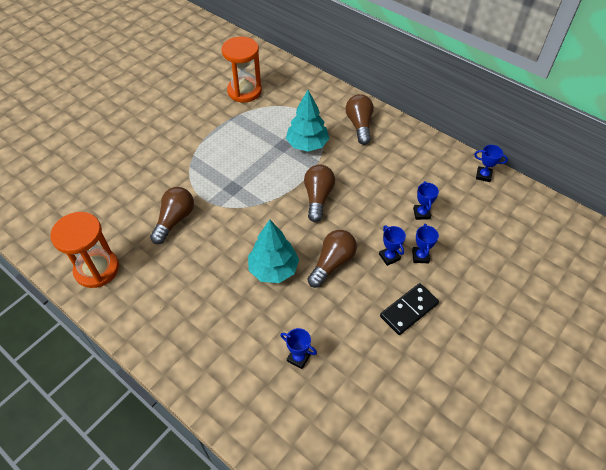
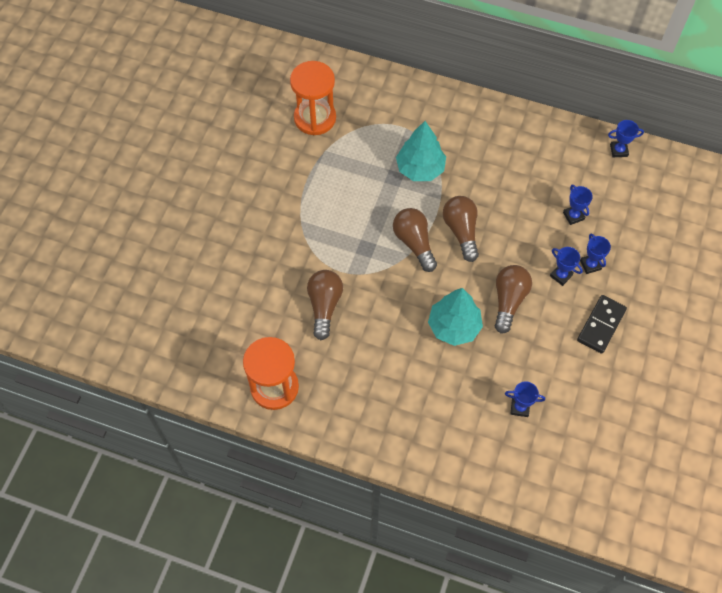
camera: 20 degrees left, 10 degrees up
(359, 125) = (466, 126): brown light bulb -> brown light bulb (414, 243)

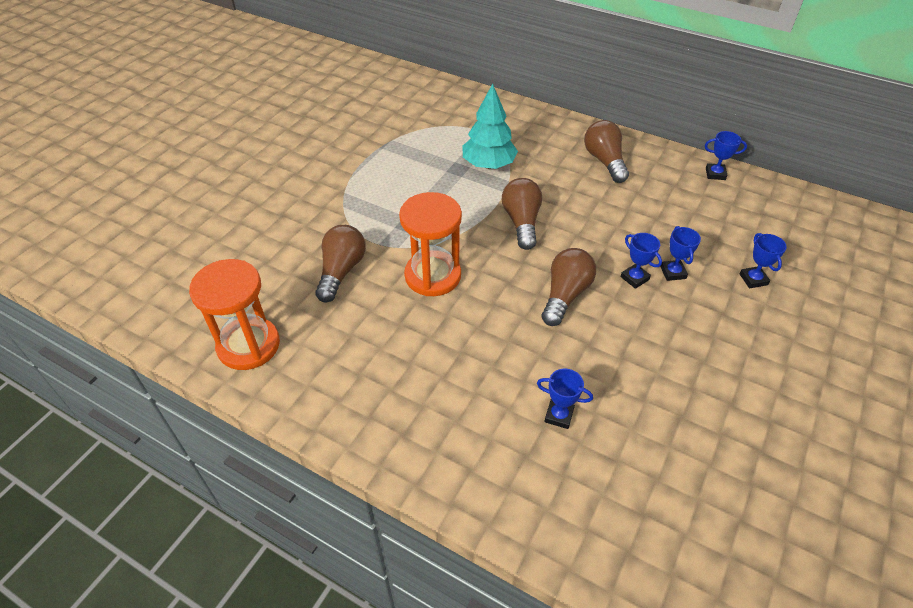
camera: 10 degrees right, 15 degrees down
(315, 118) = (390, 115): orange hourglass -> orange hourglass (433, 276)
(414, 243) = (464, 226): brown light bulb -> brown light bulb (604, 161)
(454, 326) = (491, 312): turquoise tree -> none
(573, 216) = (656, 224): blue trophy -> blue trophy (753, 279)
(601, 325) = (681, 336): black domino -> none

